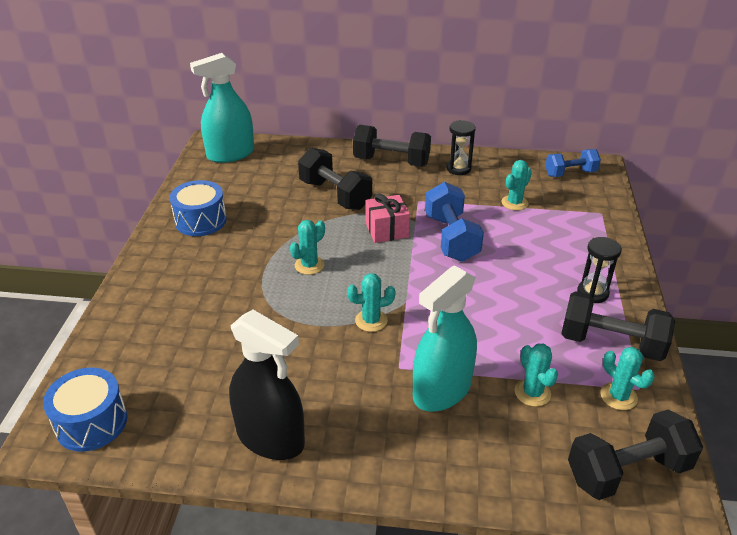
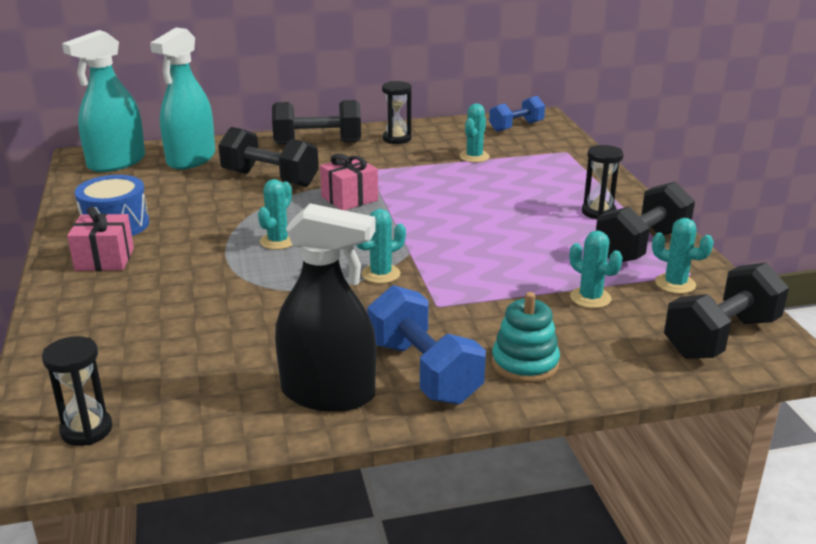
camera: 20 degrees left, 10 degrees down
(91, 422) = (86, 430): blue drum -> black hourglass
(177, 255) = (104, 259): none -> pink gift
(438, 451) = (525, 364): none -> turquoise stacking toy
(442, 390) = (496, 314): turquoise spray bottle -> turquoise spray bottle (191, 159)
(451, 238) = (425, 194): blue dumbbell -> blue dumbbell (424, 371)
(611, 343) = (641, 246): black dumbbell -> black dumbbell turned 45 degrees counterclockwise

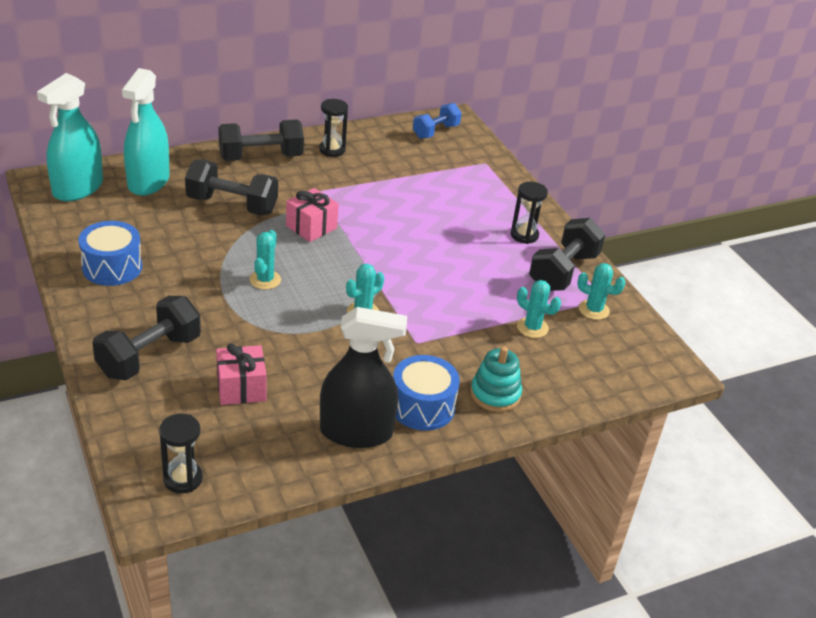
camera: 15 degrees left, 10 degrees up
(104, 259) = (120, 308): pink gift -> pink gift (241, 388)
(424, 371) = (422, 406): blue dumbbell -> blue drum
(474, 157) = (407, 171): turquoise cactus -> none
(721, 337) = (632, 360): black dumbbell -> black dumbbell (149, 356)

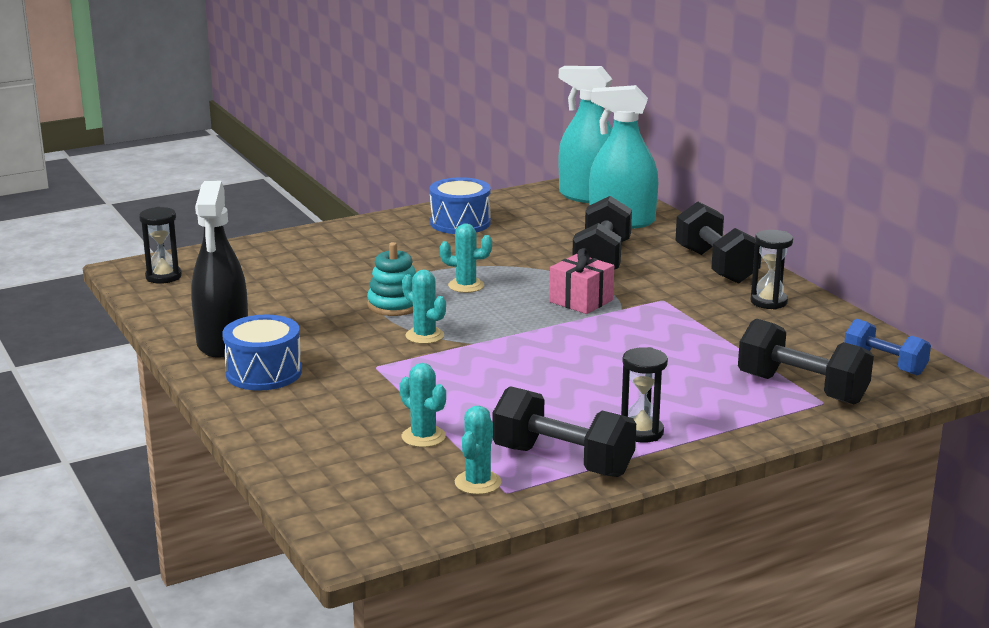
camera: 90 degrees right, 15 degrees down
(149, 356) = (327, 250): black dumbbell -> black dumbbell (802, 389)
(241, 388) = (286, 288): pink gift -> none
(495, 394) = (288, 413): turquoise stacking toy -> turquoise stacking toy (394, 305)
(532, 327) = (423, 437): turquoise cactus -> turquoise cactus turned 75 degrees counterclockwise

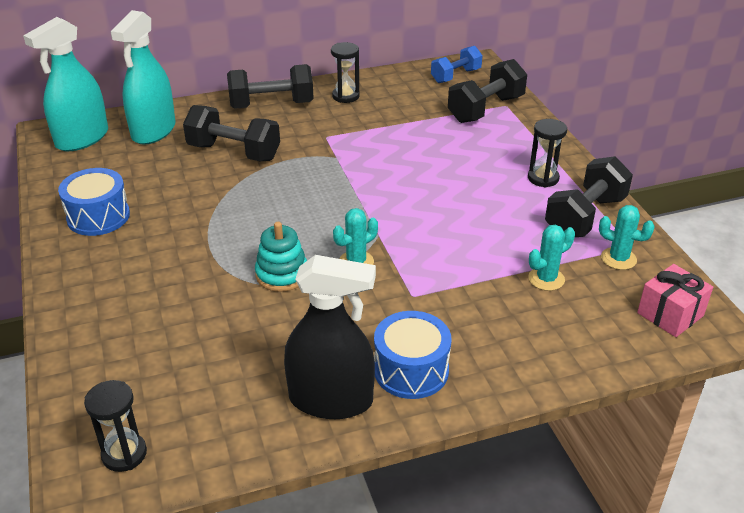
camera: 80 degrees left, 15 degrees up
(466, 286) = (255, 228): turquoise cactus -> none
(581, 301) = (313, 173): pink gift -> pink gift (670, 314)

